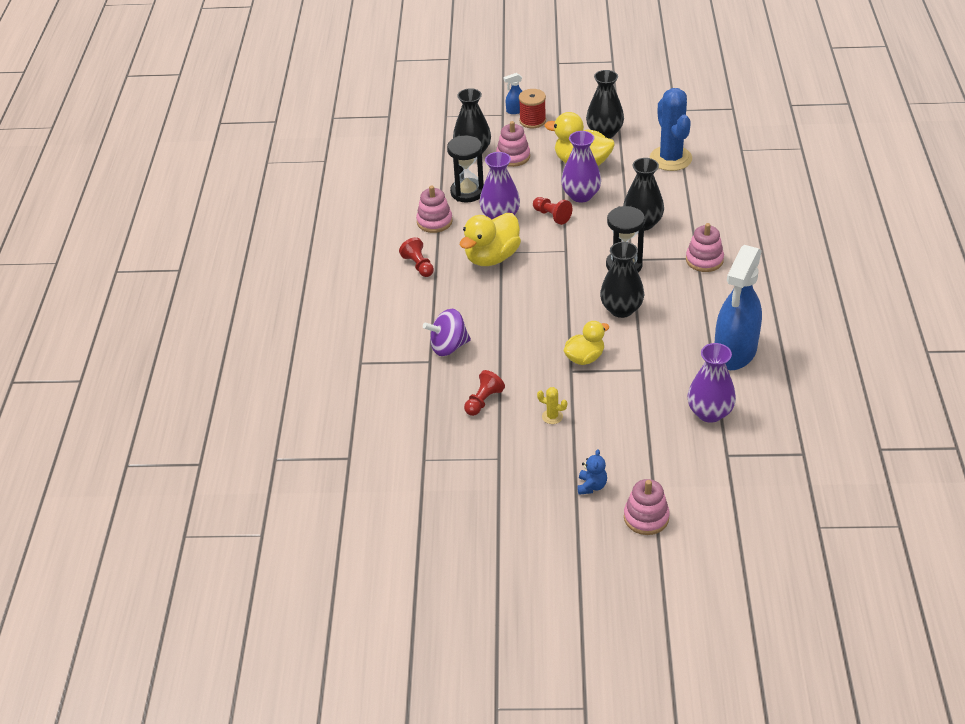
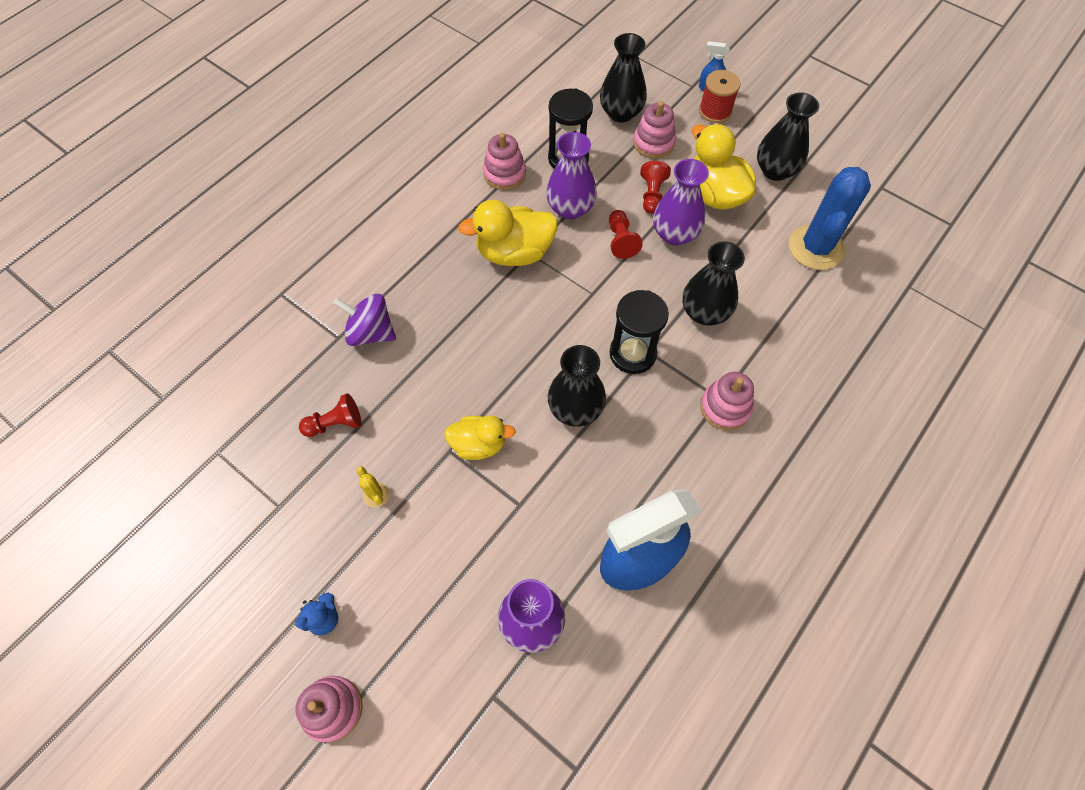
camera: 35 degrees right, 20 degrees up
(418, 265) = (440, 216): red pawn -> red pawn (652, 195)

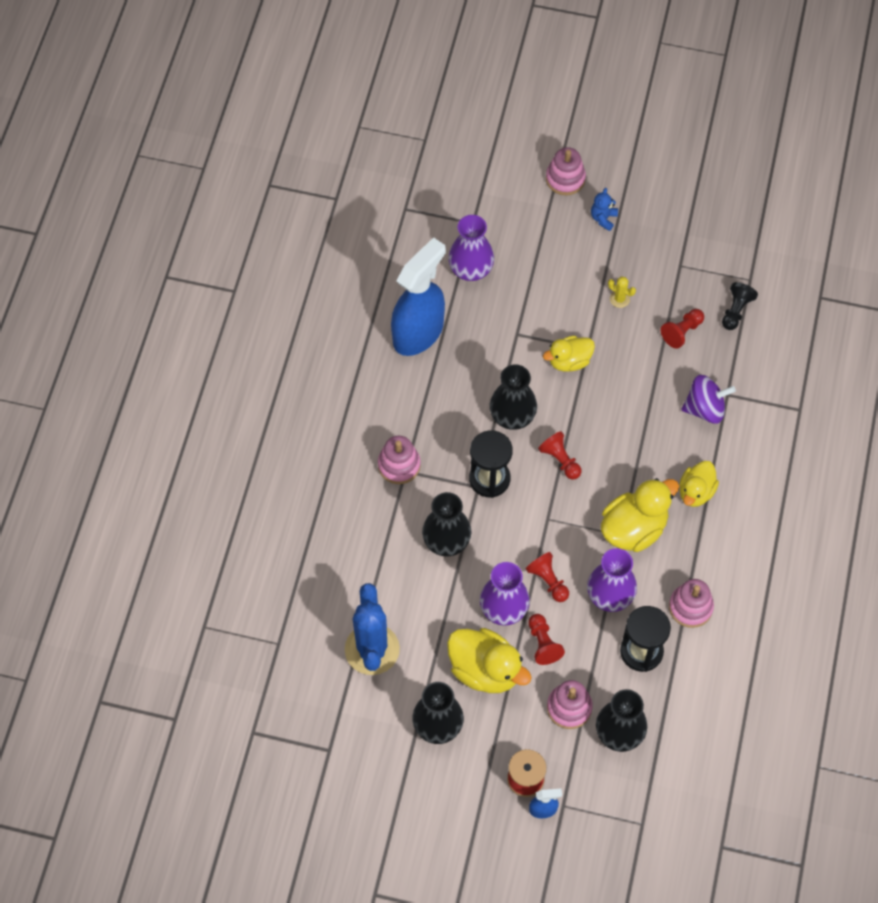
camera: 155 degrees right, 0 degrees up
(261, 422) = (736, 311): none -> black pawn
(435, 260) = (696, 492): none -> yellow duck
(549, 342) = (560, 460): none -> red pawn

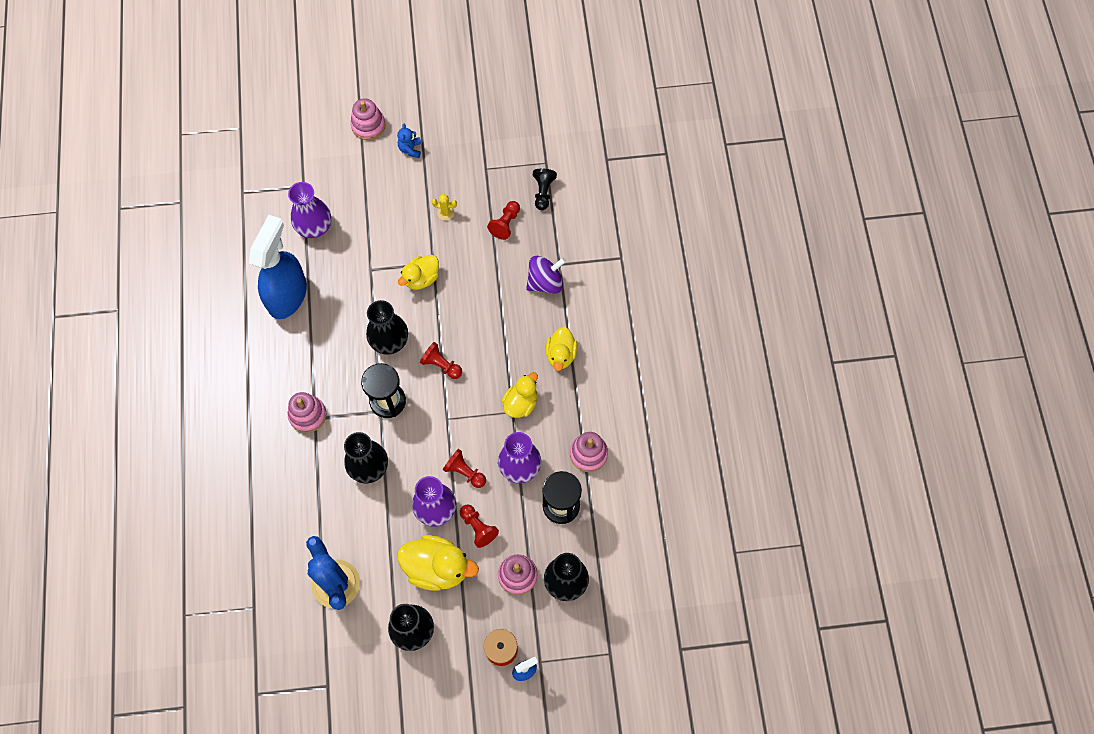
camera: 20 degrees left, 5 degrees up
(634, 529) = (520, 403): yellow duck -> yellow duck, size x0.64

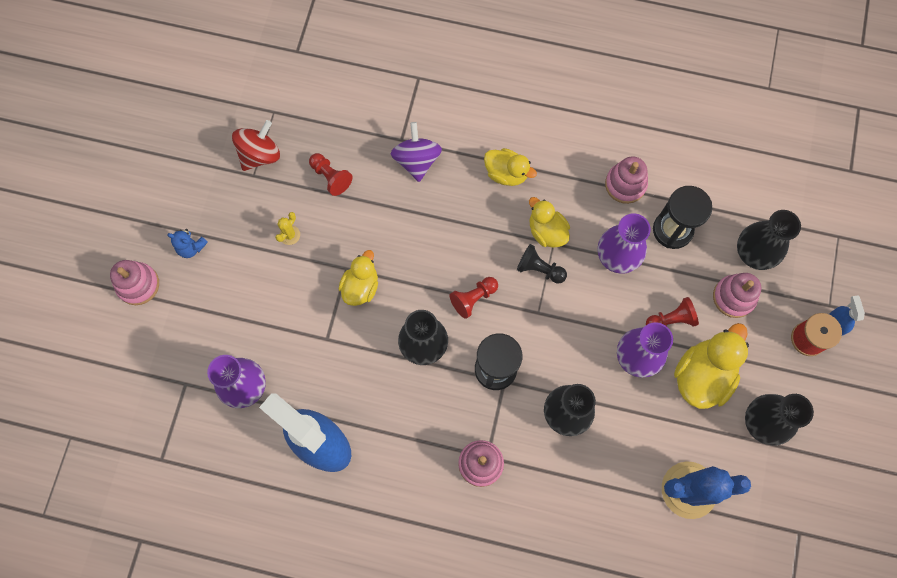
camera: 70 degrees left, 5 degrees up
(421, 278) = (361, 287): yellow duck -> yellow duck turned 135 degrees counterclockwise
(465, 472) = (605, 313): red pawn -> none
(505, 167) = (260, 155): none -> red spinning top
(543, 192) = (308, 126): black pawn -> black pawn (539, 269)

